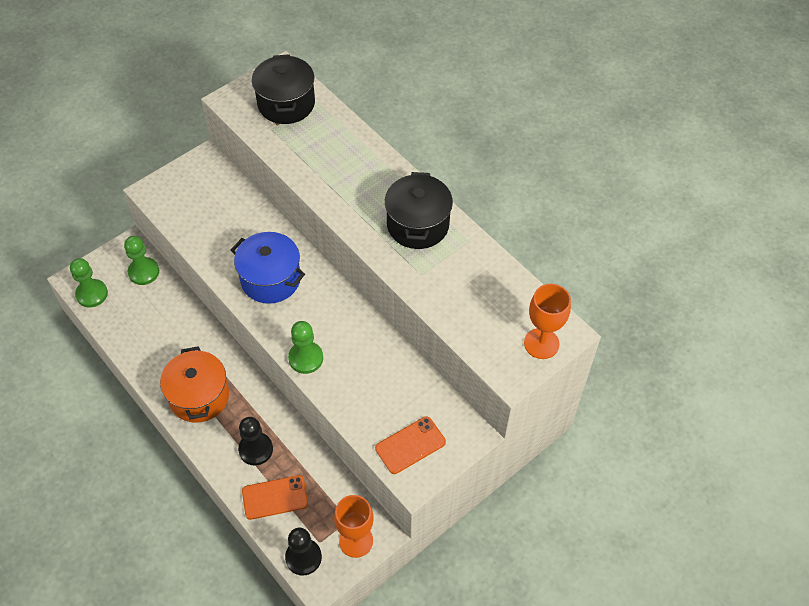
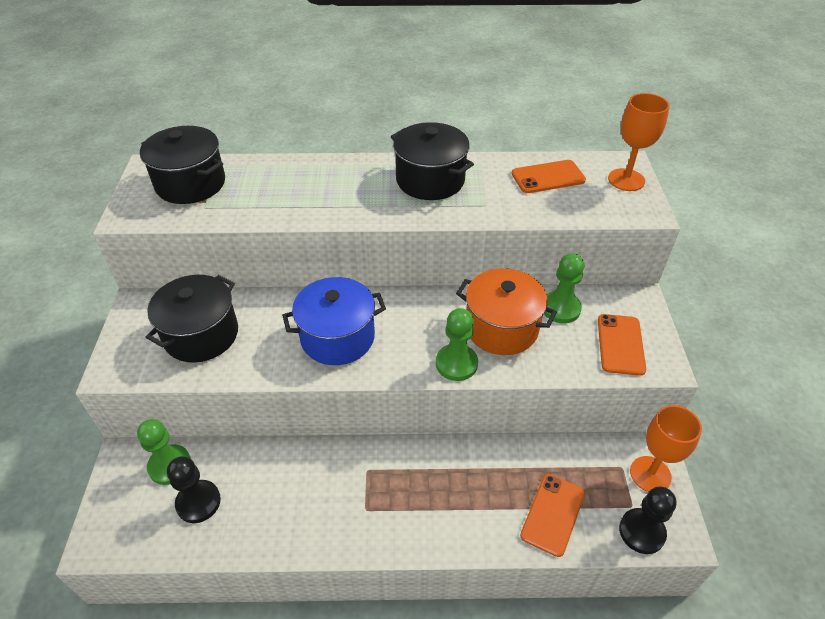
camera: 50 degrees left, 10 degrees down
(92, 294) = (135, 536): green pawn -> green pawn (560, 308)
(199, 396) = (374, 509): orange pot -> orange pot (501, 328)
(211, 210) = (201, 335): none -> black pot
(256, 449) = (482, 496): black pawn -> black pawn (198, 502)
(493, 292) = (548, 177): none -> orange phone

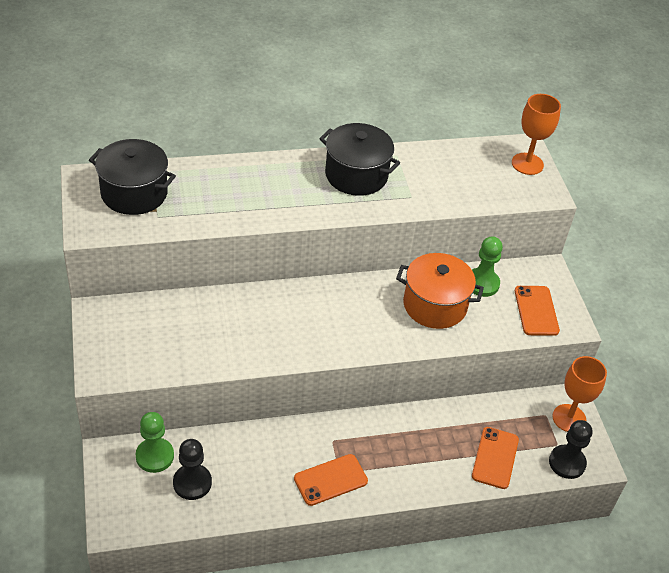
camera: 15 degrees left, 0 degrees up
(201, 335) = (169, 335): black pot -> none
(337, 337) = (294, 326): blue pot -> none
(456, 363) = (403, 339): green pawn -> none
(548, 177) = (459, 165): orange phone -> orange phone (330, 480)

